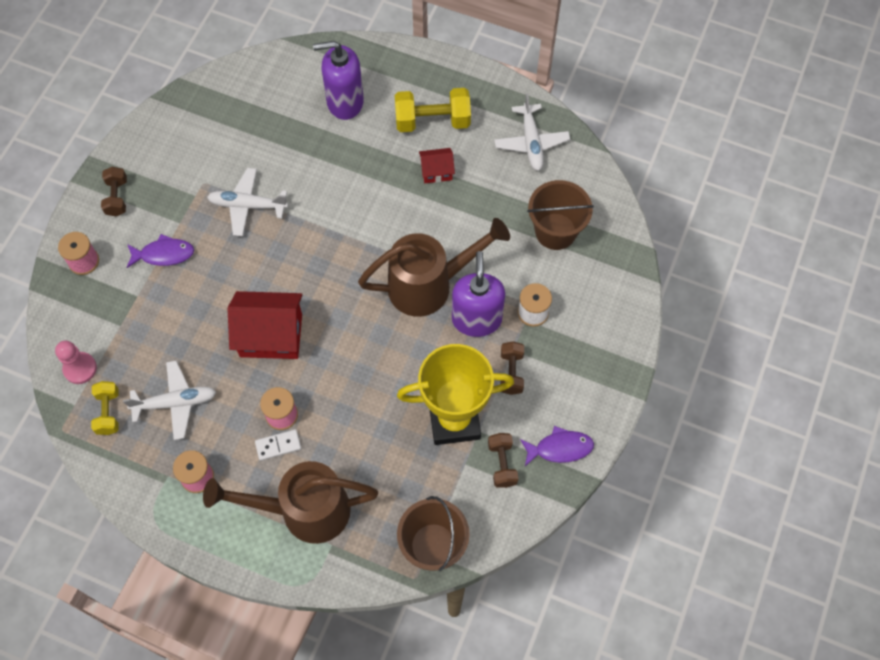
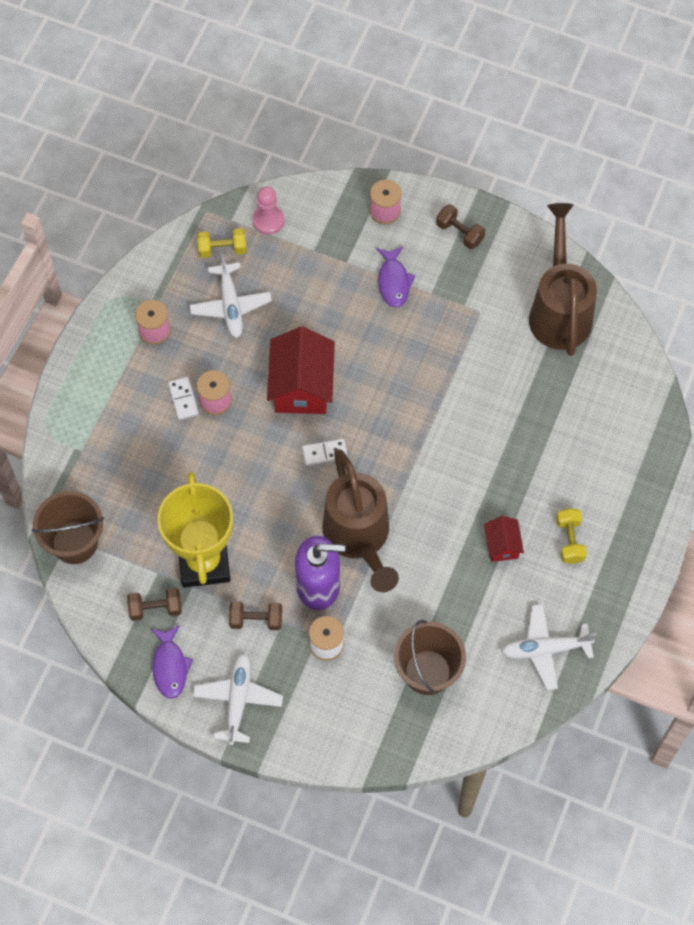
camera: 90 degrees right, 0 degrees up
(117, 197) = (459, 233): brown dumbbell -> brown dumbbell turned 45 degrees clockwise
(247, 206) = (453, 355): white plane -> white plane (238, 700)
(305, 510) = (116, 426): brown watering can -> brown watering can (559, 311)
(343, 314) = (325, 453): none -> white domino
(344, 102) = (591, 447): purple soap dispenser -> none
(432, 121) = (569, 540): yellow dumbbell -> yellow dumbbell, size x0.60

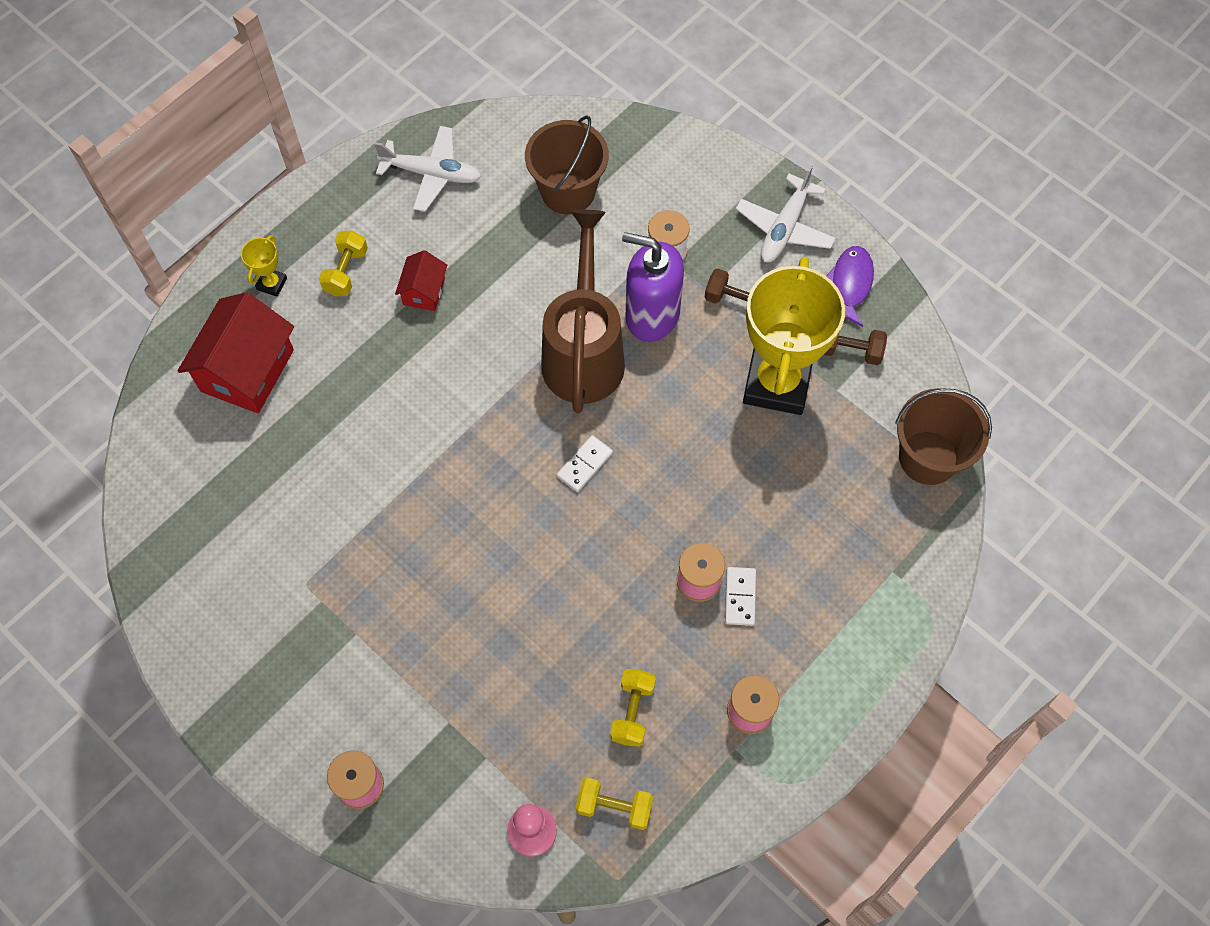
camera: 160 degrees left, 0 degrees up
(231, 305) = (632, 712): white plane -> yellow dumbbell
(301, 386) = (580, 561): red house -> red house (247, 370)
(325, 453) = (584, 464): white domino -> white domino turned 60 degrees counterclockwise
(394, 282) = (397, 668): purple fish -> none
(459, 233) = (273, 711): brown dumbbell -> none
(559, 311) = (204, 549): brown watering can -> none
(620, 511) = (272, 284): none -> yellow trophy

